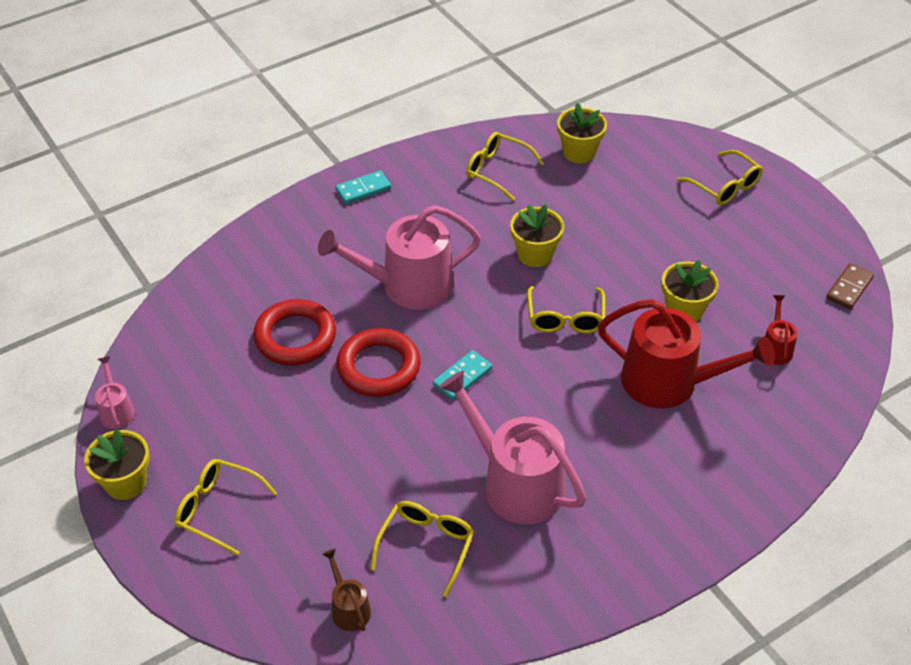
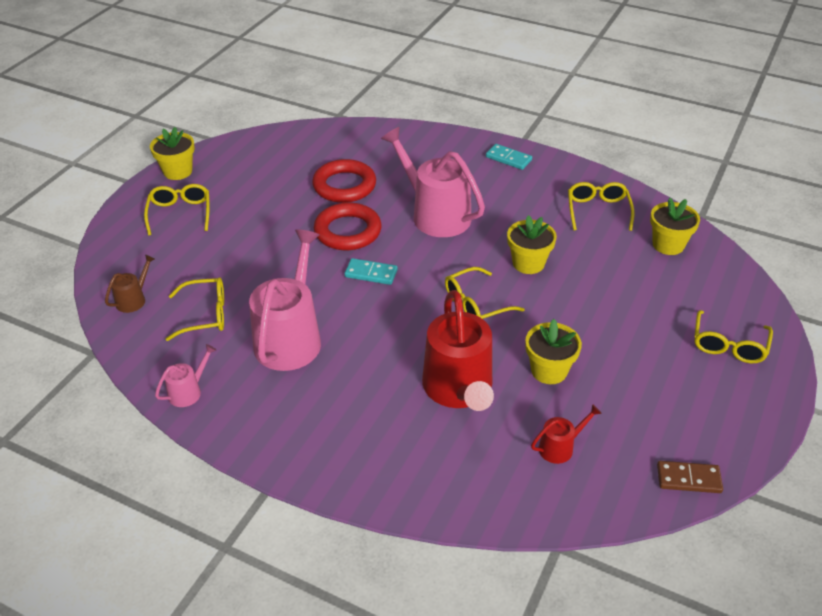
camera: 60 degrees right, 5 degrees down
(116, 411) = (229, 145): pink watering can -> pink watering can (188, 392)

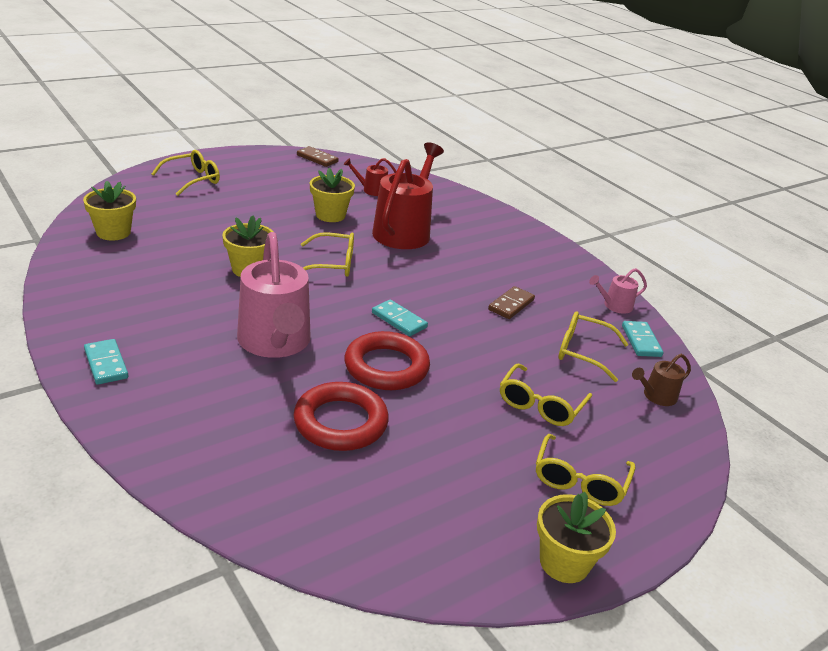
camera: 155 degrees left, 10 degrees down
(153, 355) = (641, 341): none -> turquoise domino
(290, 338) = (511, 305): pink watering can -> brown domino
(597, 210) = (117, 277): yellow glasses -> yellow glasses (540, 405)

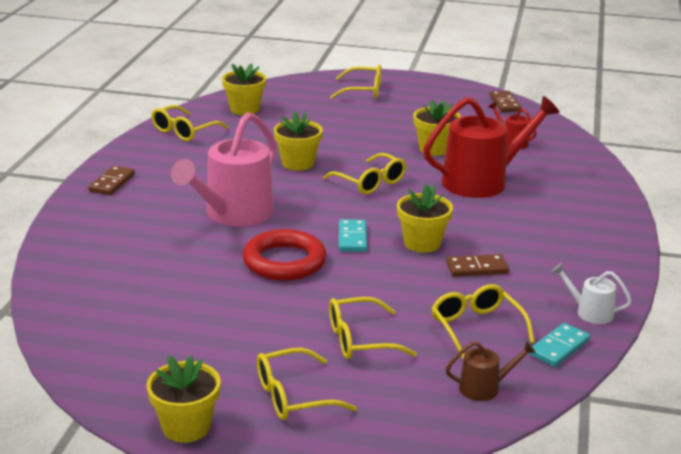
camera: 50 degrees right, 5 degrees down
(89, 277) = (184, 131): none -> yellow glasses
(106, 364) = (112, 183): turquoise domino -> brown domino
(340, 422) = (191, 277): red ring -> none
(449, 301) = (422, 243): none -> yellow flower pot
(615, 305) = (590, 312): pink watering can -> white watering can
(656, 396) = (484, 388): brown watering can -> brown watering can turned 150 degrees clockwise

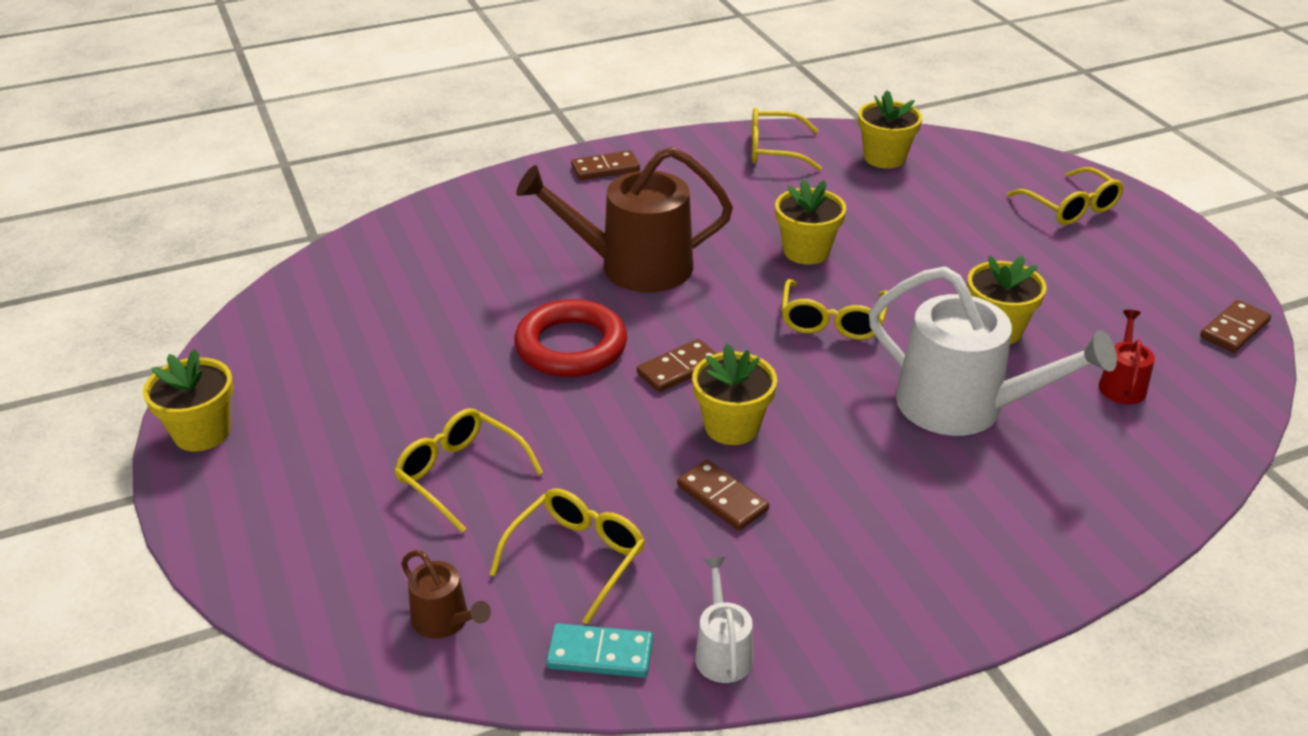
camera: 55 degrees right, 10 degrees up
(234, 214) = (634, 266): pink watering can -> brown watering can
(293, 396) = (308, 477): yellow glasses -> none
(352, 238) = (679, 369): turquoise domino -> brown domino
(481, 181) = (962, 406): red watering can -> white watering can

